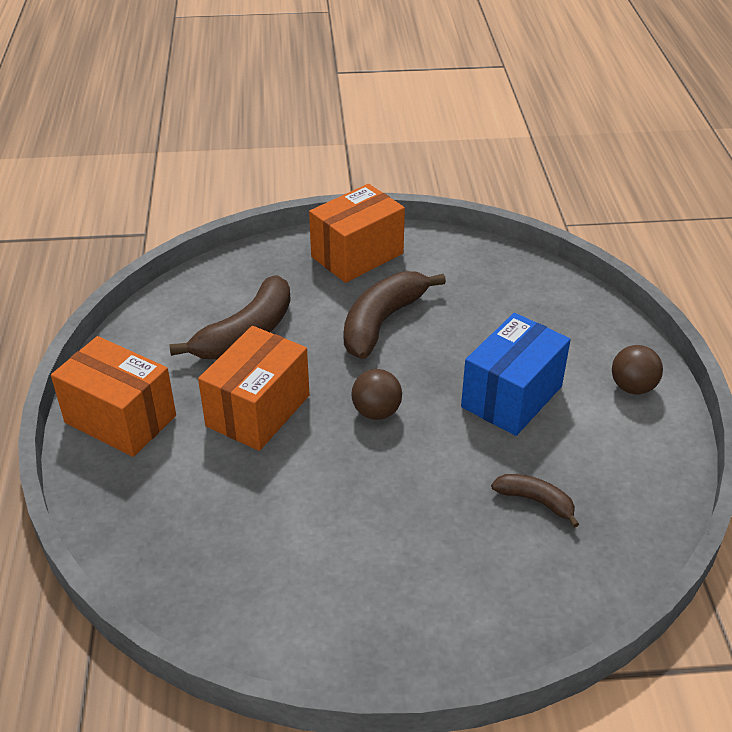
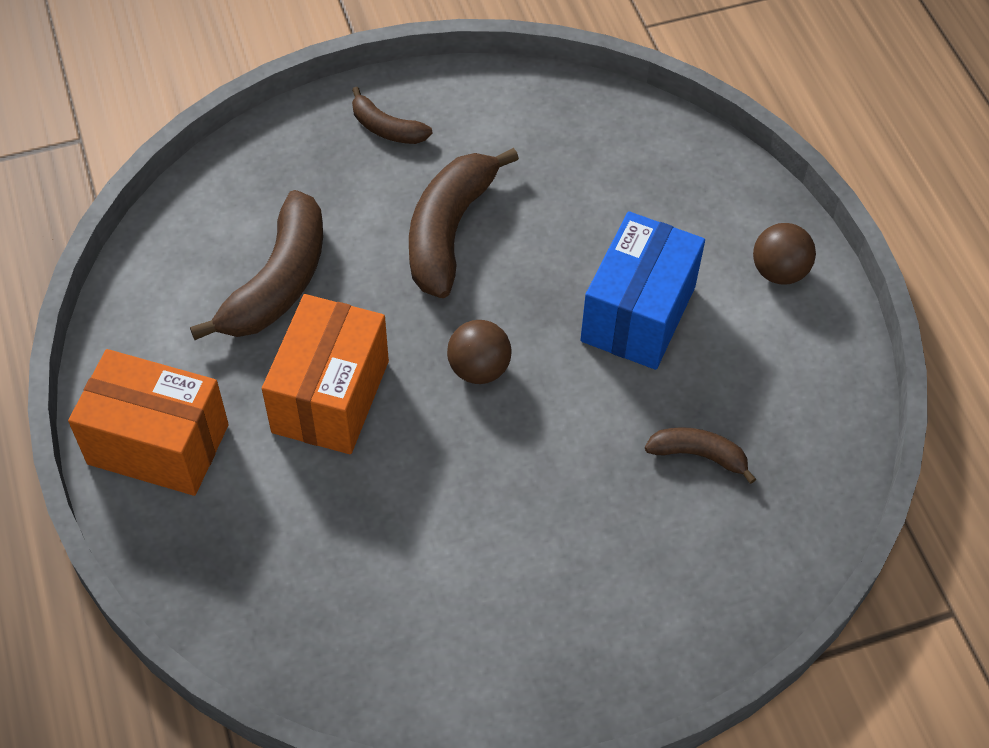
camera: 15 degrees left, 15 degrees up
(357, 255) = (386, 128): orange box -> brown banana

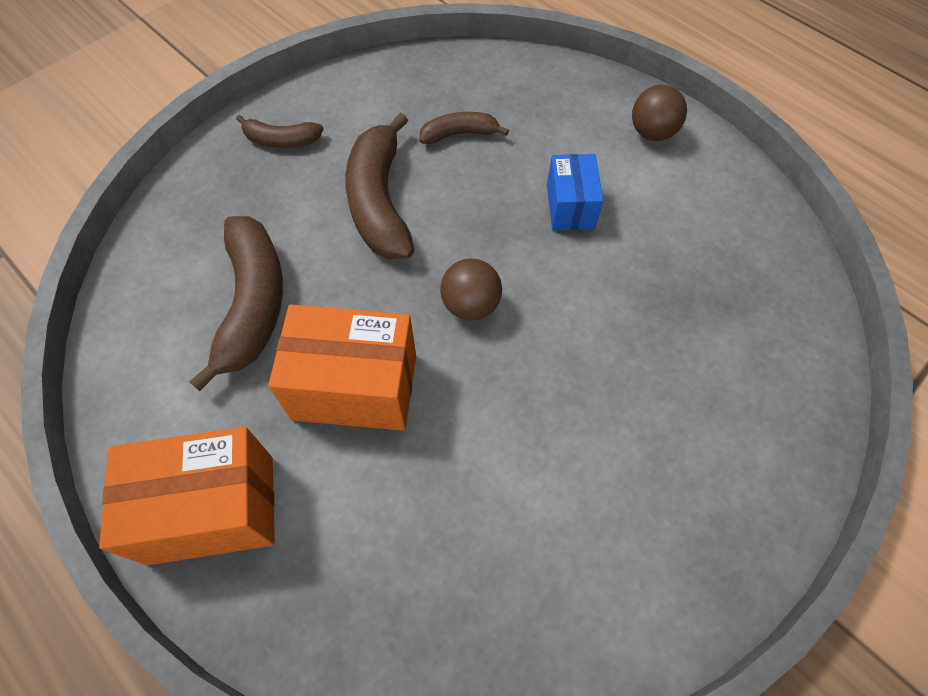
camera: 25 degrees left, 5 degrees up
(330, 396) = (355, 387): orange box -> orange box turned 75 degrees counterclockwise
(638, 314) = (570, 206): blue box -> blue box, size x0.59
(698, 455) = (689, 299): brown banana -> brown banana (459, 134)

